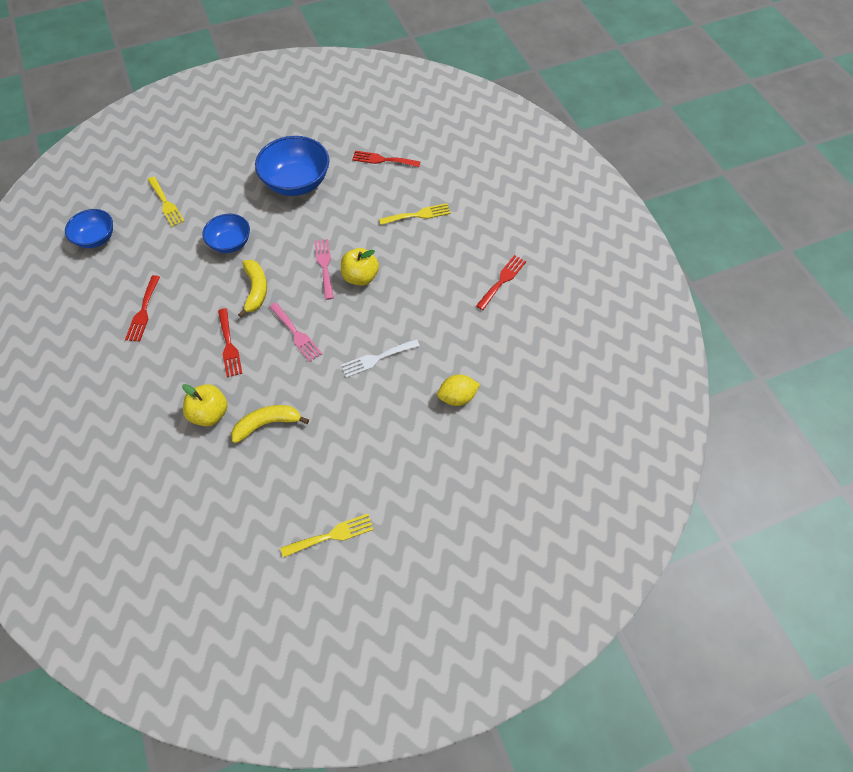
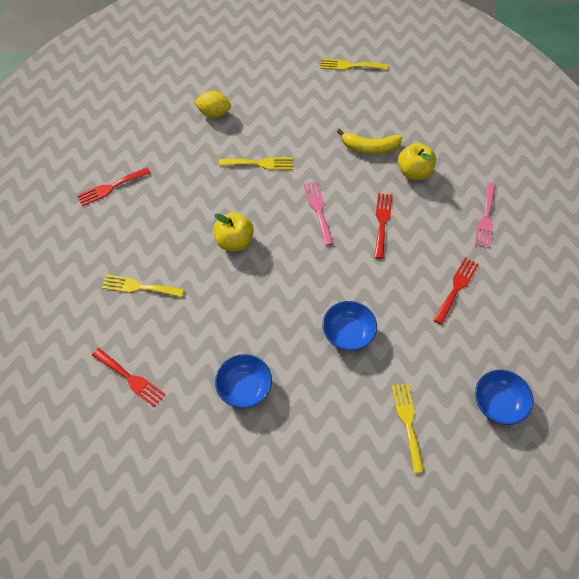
camera: 155 degrees left, 0 degrees up
(256, 290) = (339, 267): yellow banana -> none
(297, 182) = (244, 388): blue bowl -> blue bowl, size x0.61
(324, 266) = (262, 267): pink fork -> pink fork (486, 218)
(377, 358) = (259, 163): white fork -> yellow fork

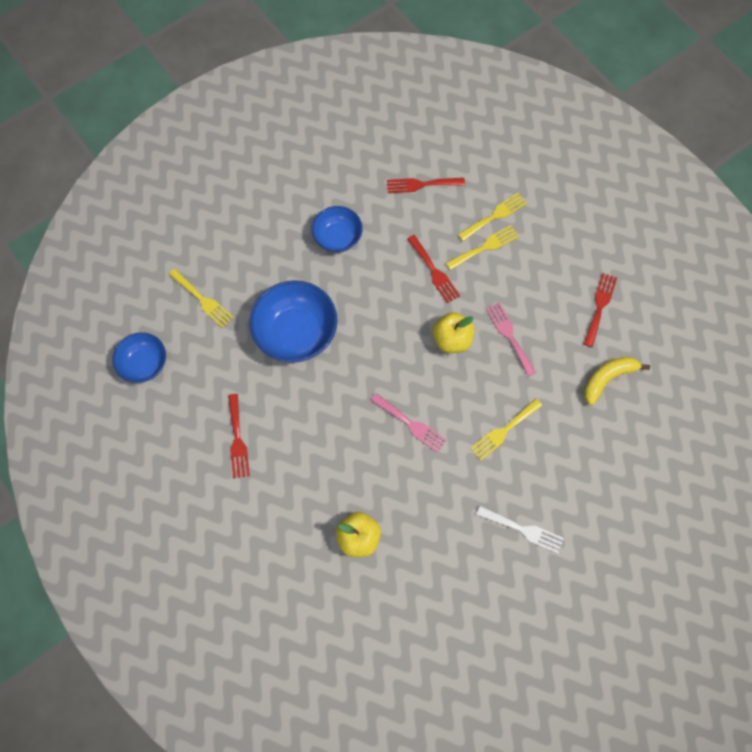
camera: 140 degrees right, 10 degrees up
(214, 113) = (599, 453): yellow lemon -> none
(304, 109) = (523, 530): none -> white fork
(348, 333) = (296, 332): blue bowl -> blue bowl, size x1.64
(350, 66) = (529, 632): yellow fork -> yellow fork (495, 216)
(370, 148) = (421, 533): yellow banana -> yellow banana (607, 378)
(382, 222) = (346, 456): red fork -> red fork (434, 271)
(486, 218) = (257, 535): pink fork -> pink fork (509, 336)

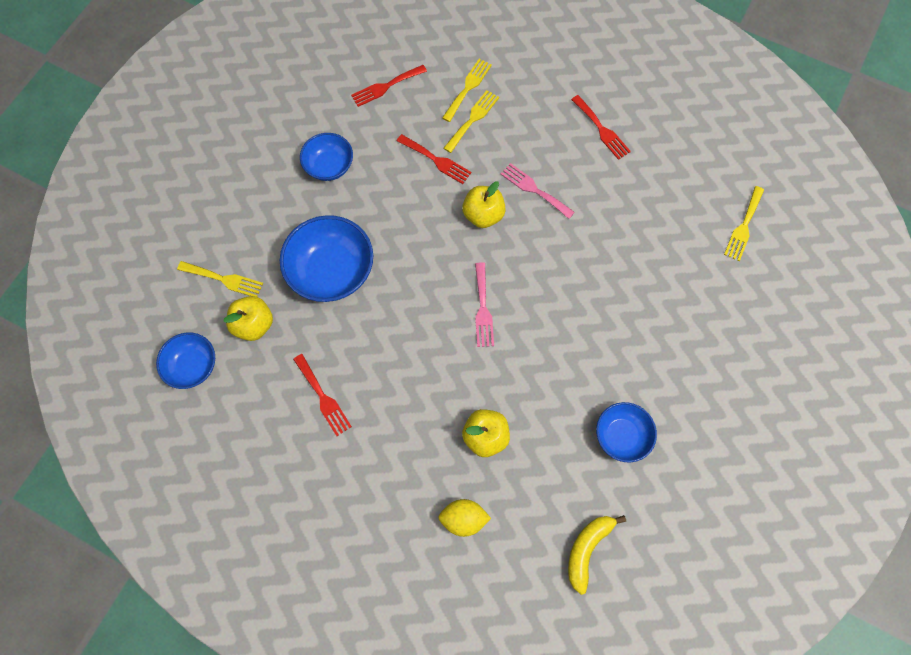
camera: 25 degrees left, 0 degrees up
(210, 350) = (254, 324): none -> yellow apple
(306, 599) = (463, 518): none -> yellow lemon
(410, 424) = (483, 309): pink fork -> pink fork turned 75 degrees clockwise
(478, 593) = (621, 435): none -> blue bowl
(503, 431) = (571, 277): yellow fork -> yellow fork (743, 226)
(523, 530) = (633, 358): white fork -> none
(599, 306) = (601, 129): red fork -> red fork turned 150 degrees clockwise
(607, 378) = (640, 190): yellow banana -> yellow banana (587, 549)

